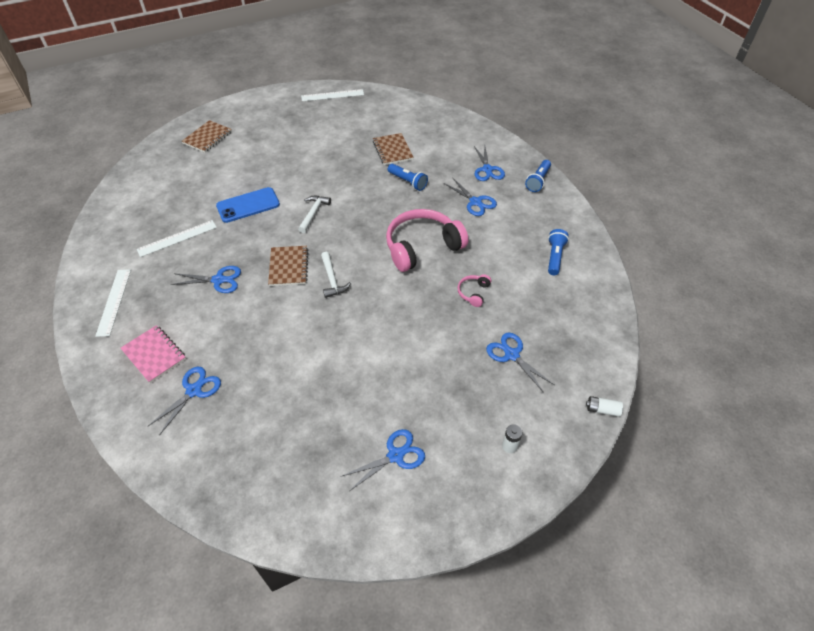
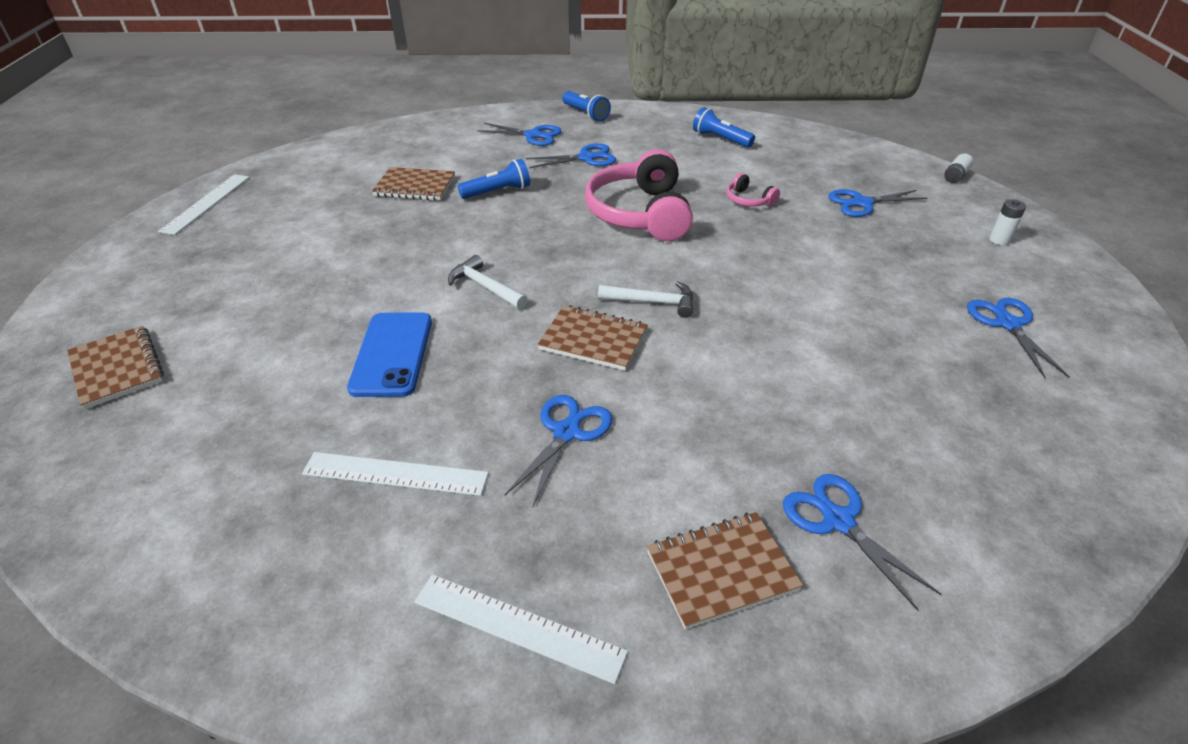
camera: 65 degrees left, 10 degrees down
(154, 355) = (721, 571): pink notebook -> brown notebook
(177, 238) = (395, 474): white ruler -> white ruler turned 75 degrees counterclockwise

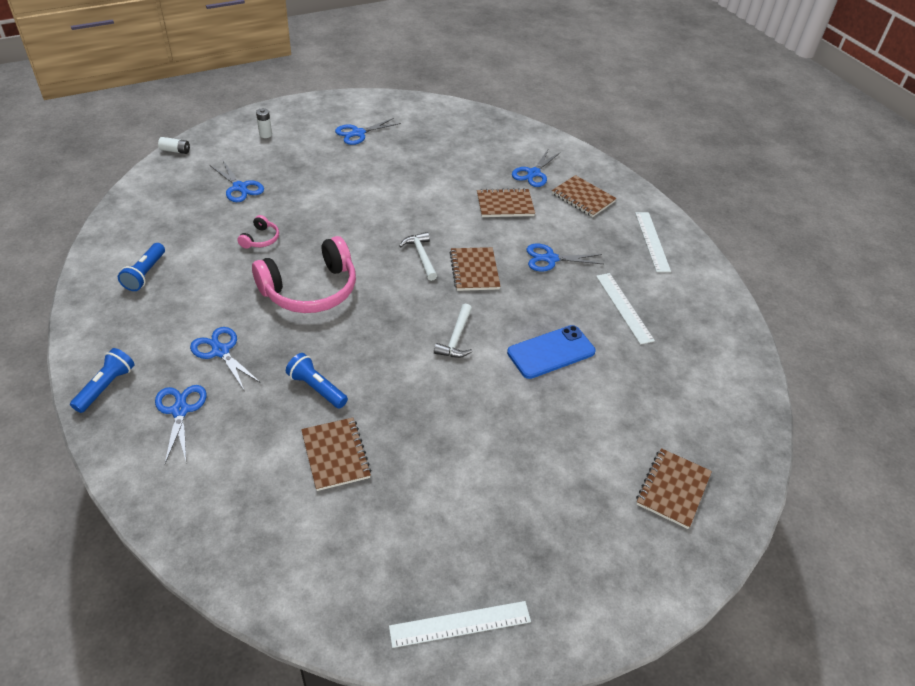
camera: 120 degrees left, 5 degrees up
(740, 432) = (505, 205): none -> brown notebook

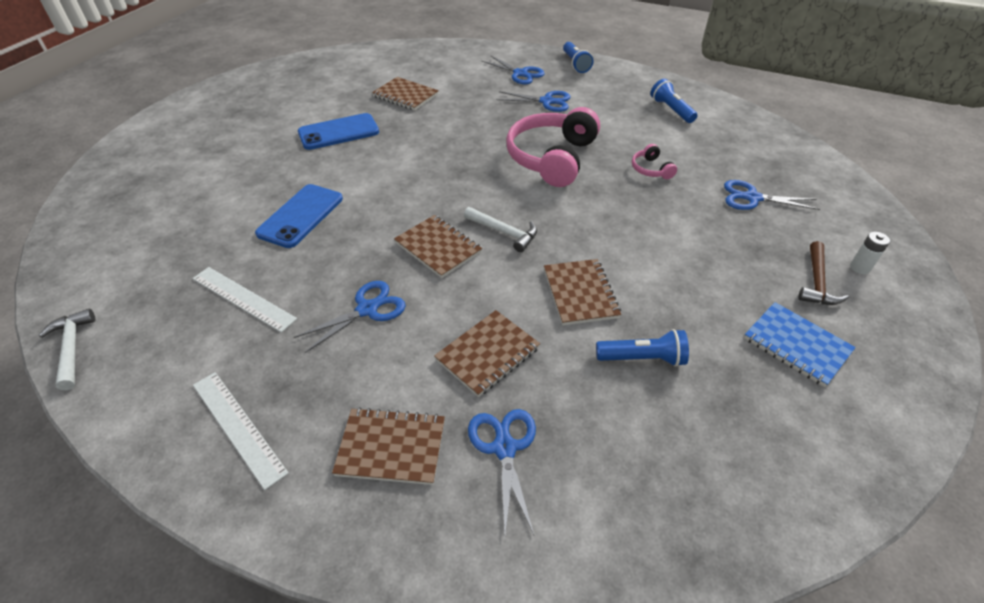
camera: 145 degrees right, 0 degrees up
(175, 151) = (870, 196): white battery -> none
(299, 142) = (817, 282): none -> brown hammer
(316, 388) = (459, 114): blue flashlight -> blue flashlight (642, 358)
(358, 133) = (796, 345): blue scissors -> blue notebook
(452, 437) = (339, 132): none -> blue phone
(456, 338) = (395, 185): white hammer -> white hammer (72, 348)
(460, 624) = (268, 77): white ruler -> none
(673, 489) = (146, 176): brown notebook -> brown notebook (580, 293)

